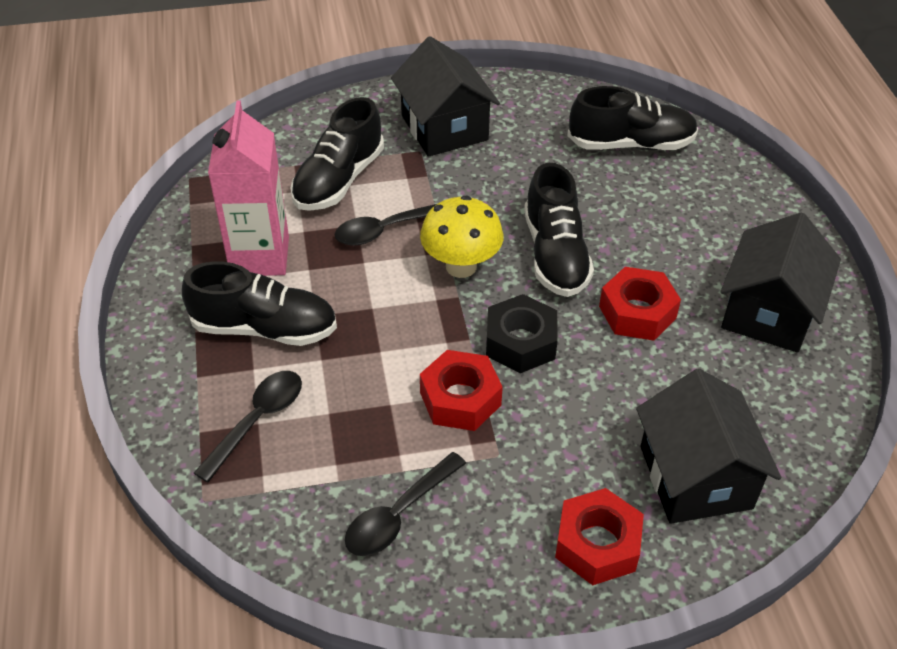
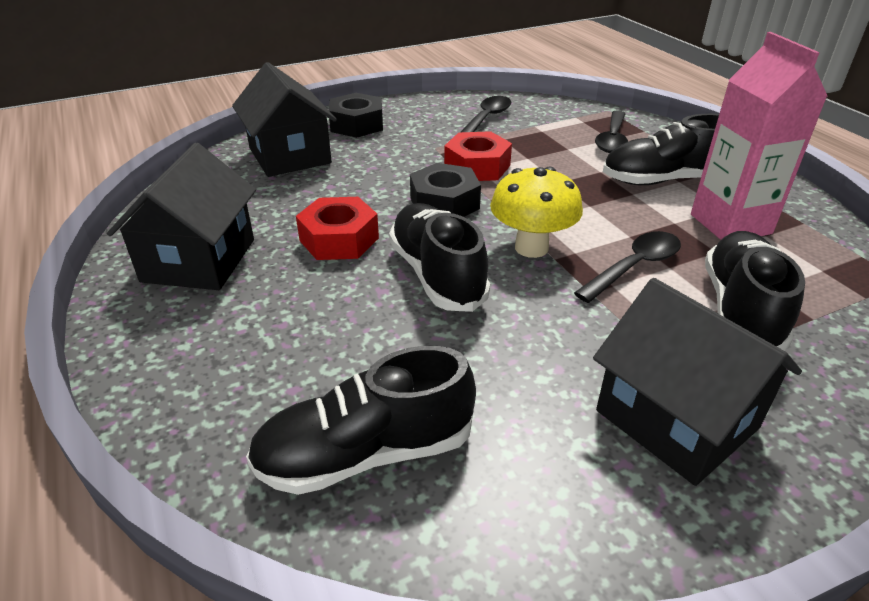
camera: 165 degrees right, 10 degrees down
(597, 544) = (357, 124): red nut -> black nut

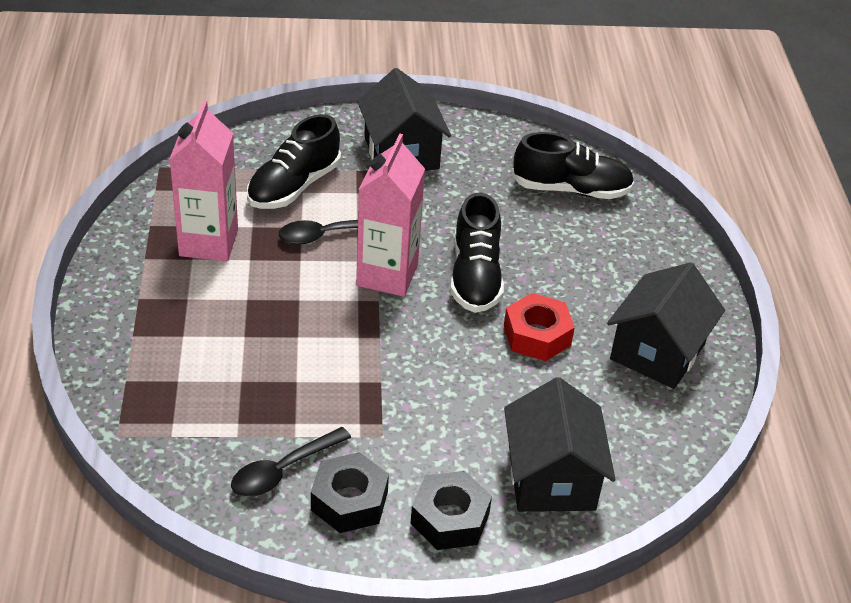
camera: 160 degrees left, 5 degrees up
(444, 203) = (424, 346): black nut -> black nut (349, 501)
(477, 167) = (359, 385): red nut -> none
(531, 248) = (387, 275): yellow mushroom -> pink carton
(612, 139) = (177, 378): black spoon -> none
(664, 180) = (200, 303): black shoe -> none

